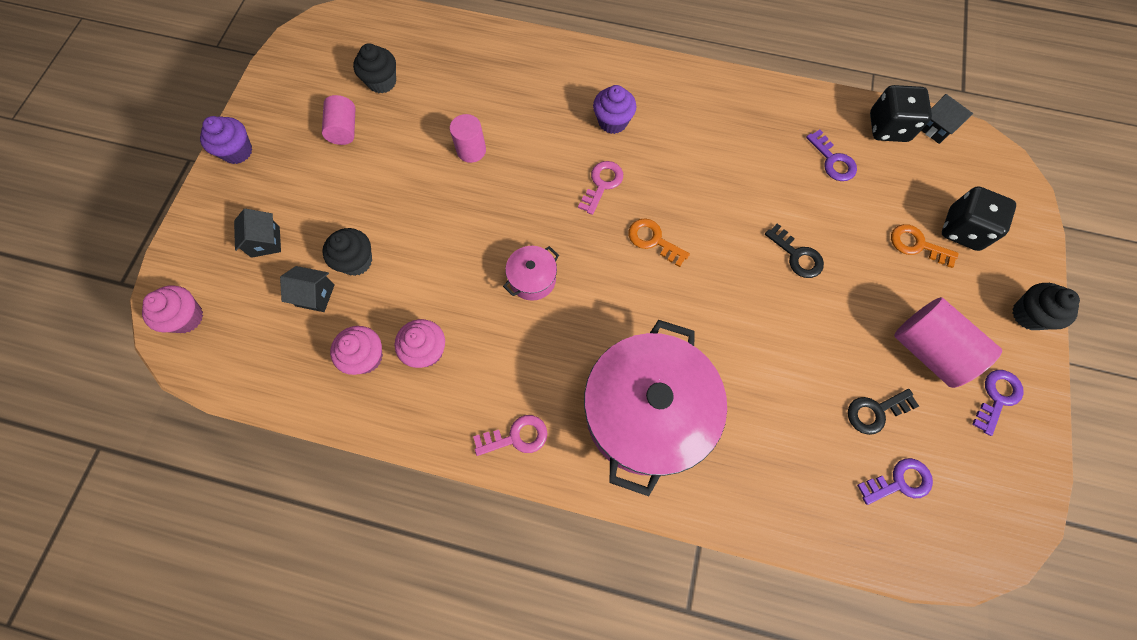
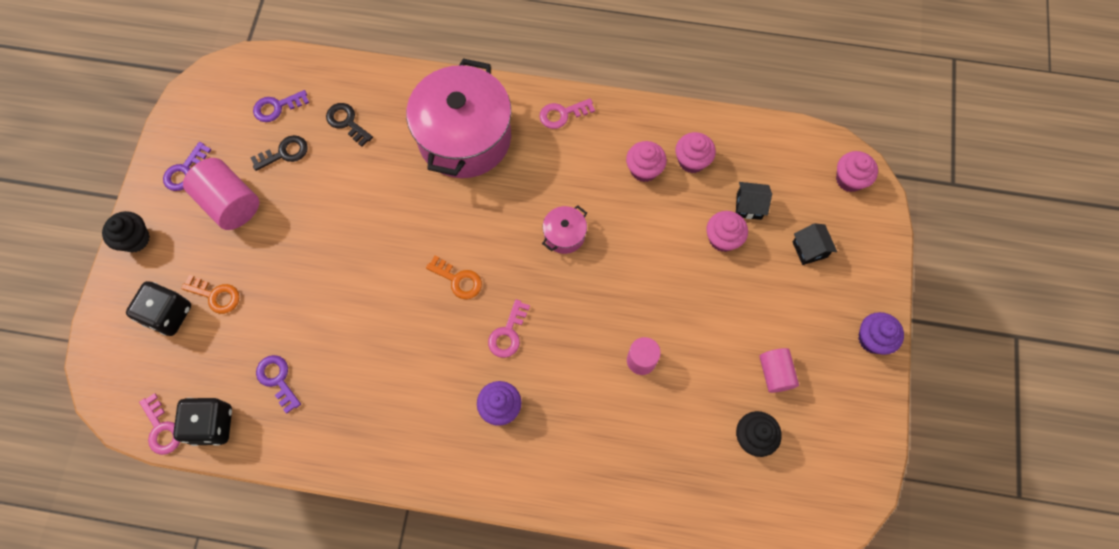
camera: 175 degrees right, 0 degrees up
(356, 261) = (722, 238): black cupcake -> pink cupcake
(797, 255) = (328, 276): black key -> black key (347, 122)
(935, 128) = (162, 429): black house -> pink key

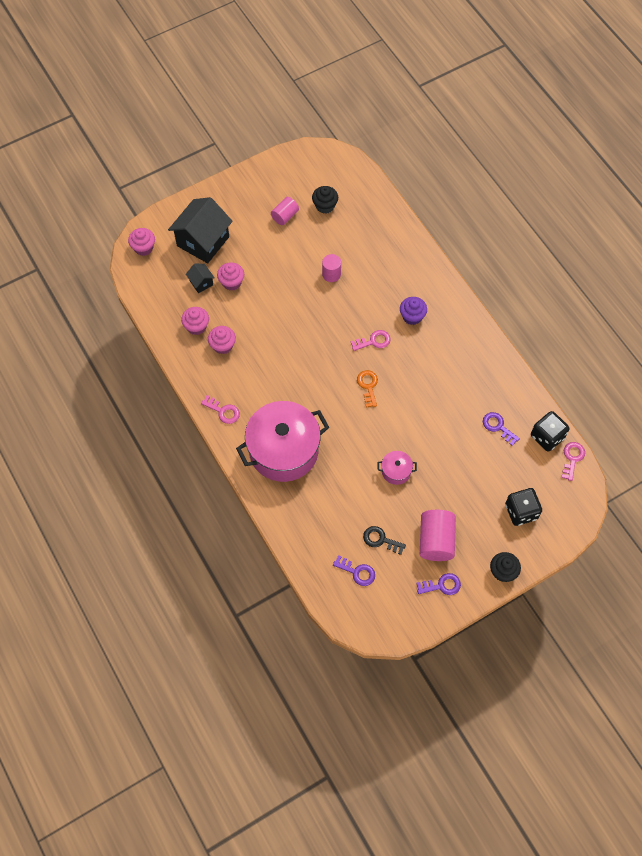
camera: 130 degrees left, 5 degrees down
(216, 295) = (489, 497): orange key -> none
(277, 379) = (498, 427): purple key -> purple key turned 120 degrees clockwise
(347, 122) = (331, 523): black key -> none
(564, 235) = (296, 355): pink pot -> pink pot (396, 471)
(809, 249) = (203, 241): black house -> black house, size x2.19
(872, 339) = (229, 188): purple cupcake -> none

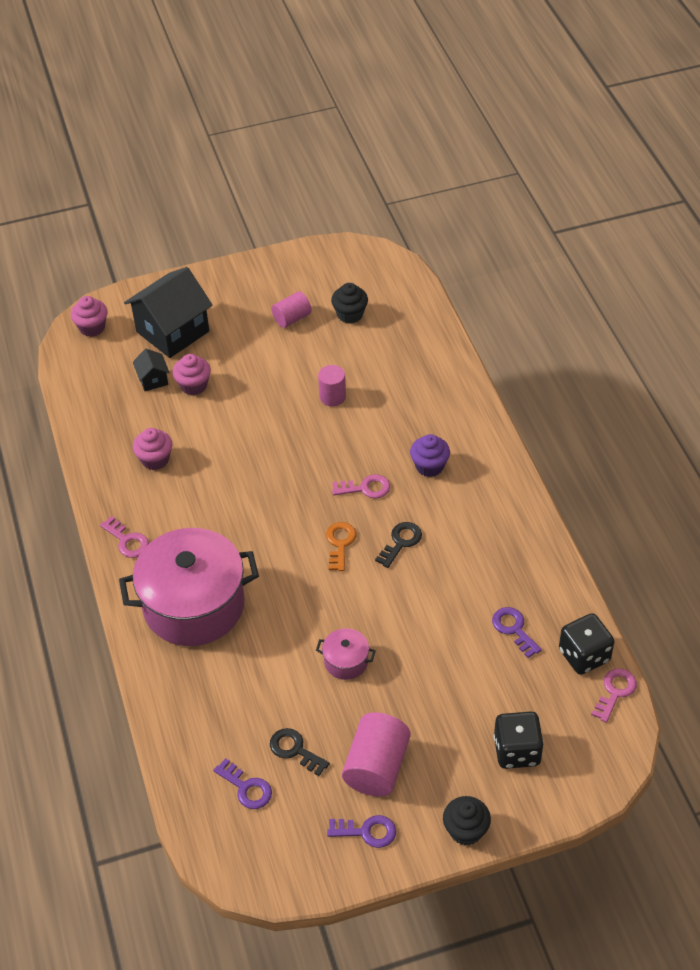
camera: 15 degrees right, 15 degrees down
(196, 326) = (128, 431): pink cupcake -> none
(408, 377) = (401, 542): none -> black key

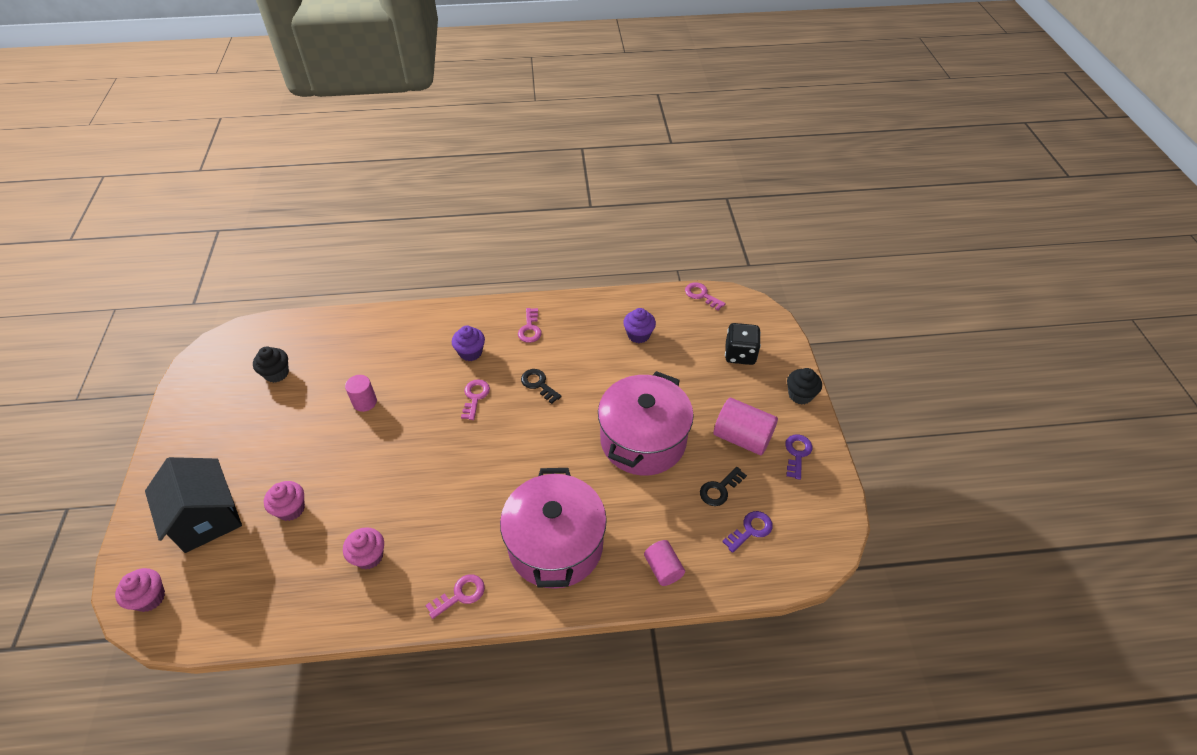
camera: 80 degrees left, 0 degrees up
(153, 379) = (262, 545): black house -> none
(292, 318) = (254, 416): pink cylinder -> pink cylinder (663, 568)
(340, 543) = (525, 424): orange key -> none
(346, 661) = (643, 440): pink pot -> pink pot, size x2.38
(486, 513) = (530, 329): none -> pink key
(513, 629) = (638, 335): purple key -> purple cupcake
(584, 655) = (669, 303): black dice -> none

